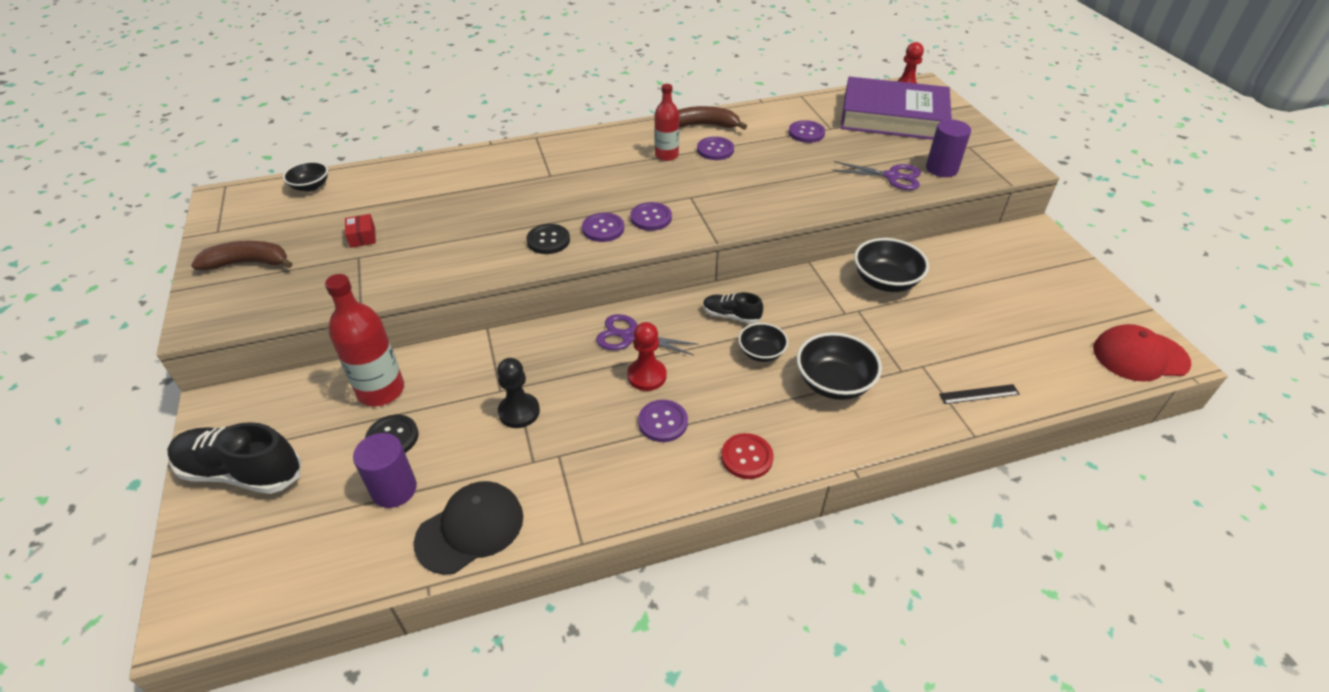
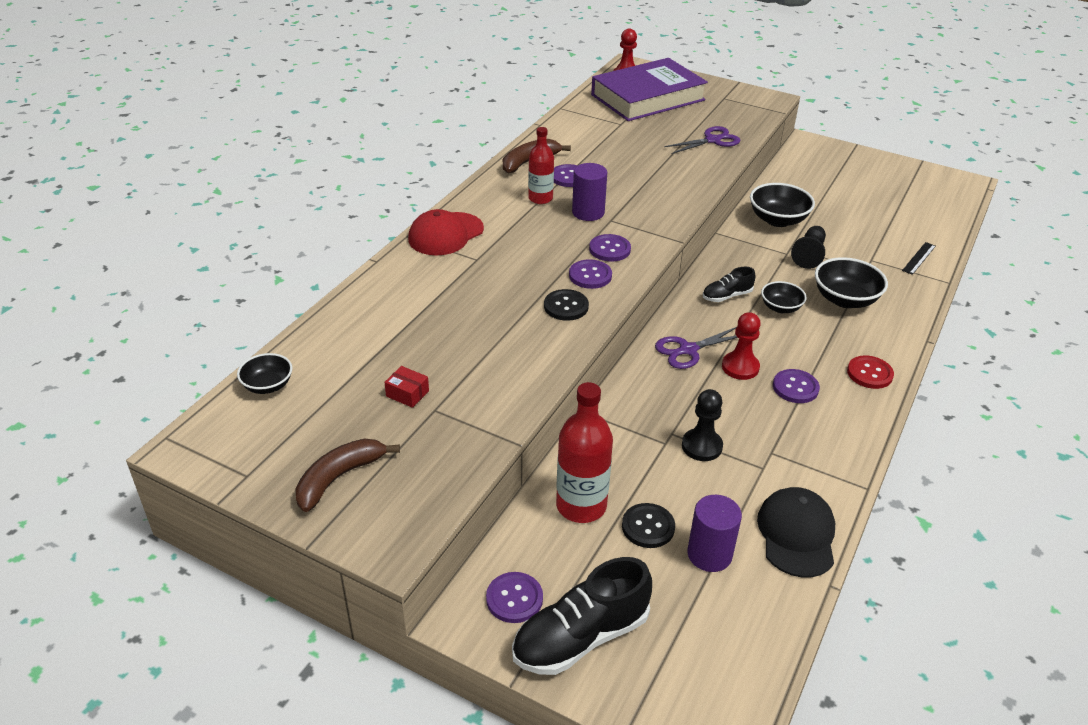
camera: 45 degrees left, 5 degrees down
(806, 133) = (610, 135): purple button -> purple button (514, 599)
(864, 326) = (809, 255): none -> black pawn
(941, 169) = (732, 121): purple cylinder -> purple cylinder (588, 212)
(1140, 356) = (953, 190): red cap -> red cap (445, 234)

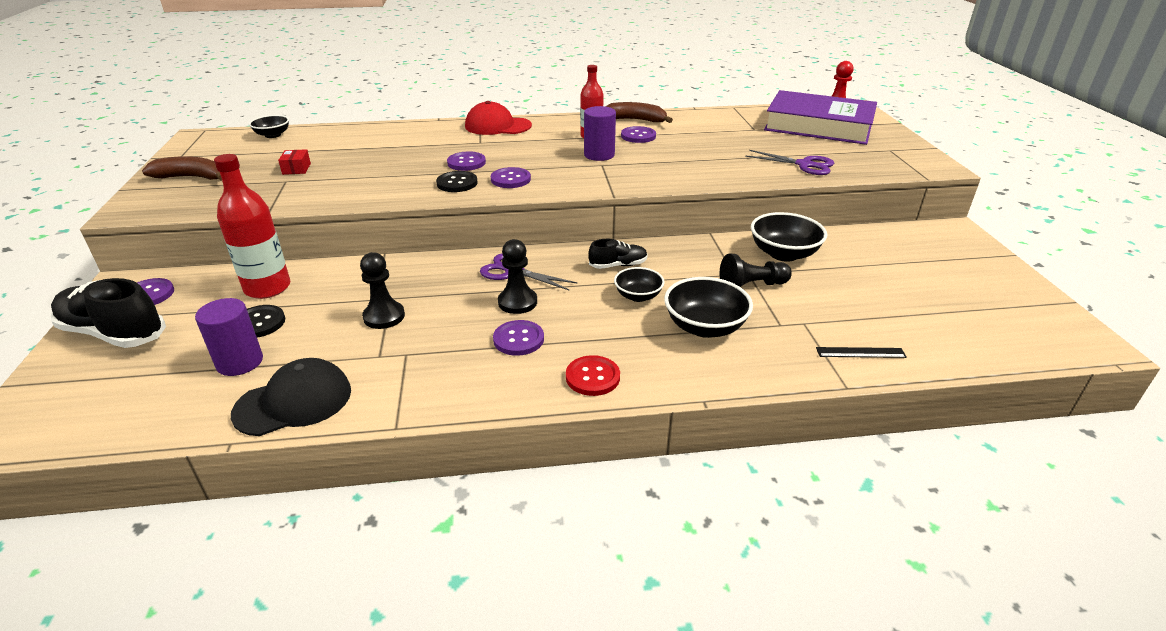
camera: 55 degrees right, 5 degrees down
(609, 249) = (558, 175): purple button -> purple button (466, 163)
(727, 296) = (618, 265): black shoe -> black shoe turned 135 degrees clockwise
(740, 367) = (517, 302): red pawn -> black pawn

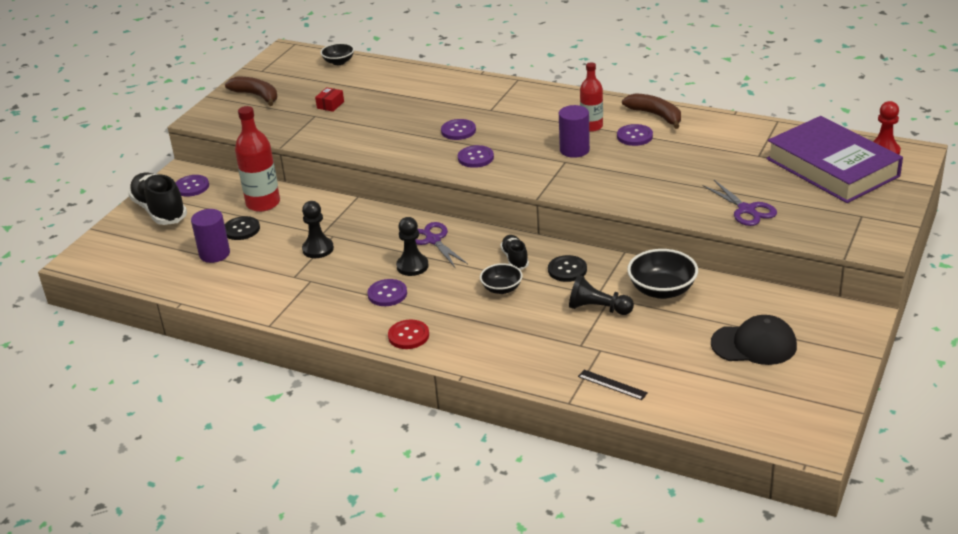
camera: 35 degrees right, 0 degrees up
(294, 402) = (227, 290): black cap -> black cap (754, 344)
(457, 183) = (432, 151): black button -> black button (567, 270)
(497, 126) = (523, 93): red cap -> none
(618, 265) = (515, 259): black shoe -> black shoe turned 120 degrees counterclockwise
(704, 327) = (522, 328): black bowl -> none

